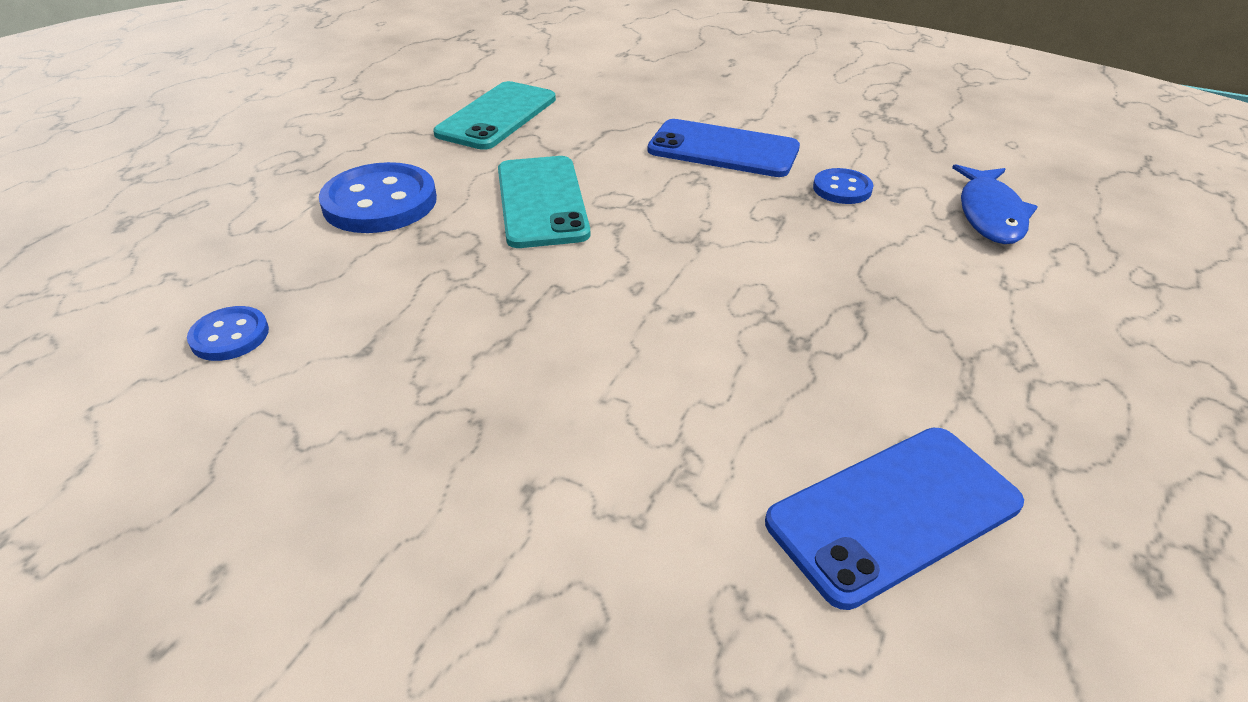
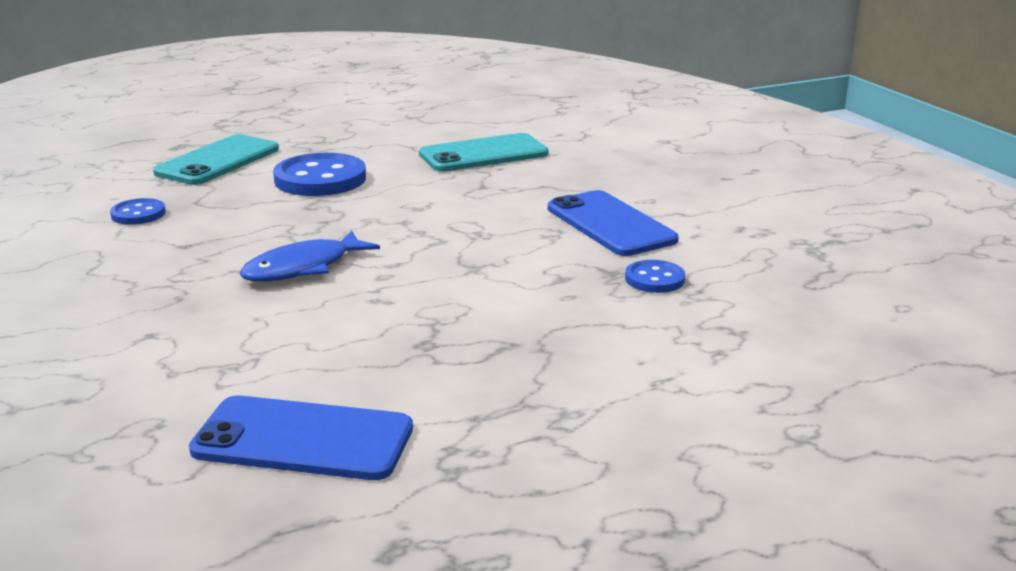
camera: 40 degrees right, 15 degrees down
(541, 202) = (415, 211): turquoise phone -> turquoise phone (218, 161)
(990, 214) = (751, 340): blue fish -> blue fish (303, 267)

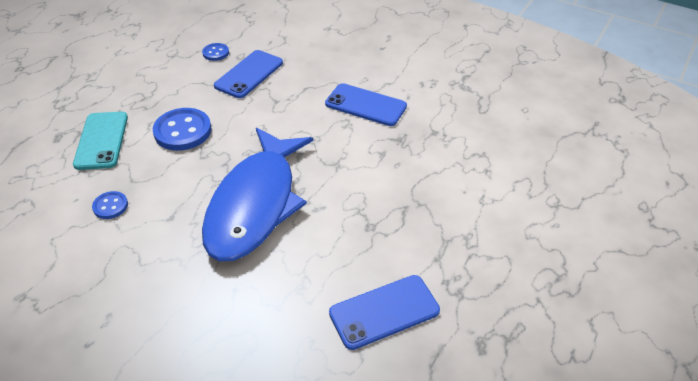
camera: 35 degrees left, 20 degrees up
(303, 267) = (255, 204): blue fish -> blue fish, size x2.20
(483, 154) = (249, 74): turquoise phone -> blue phone
(654, 279) = (421, 136): blue button -> blue button (216, 53)

